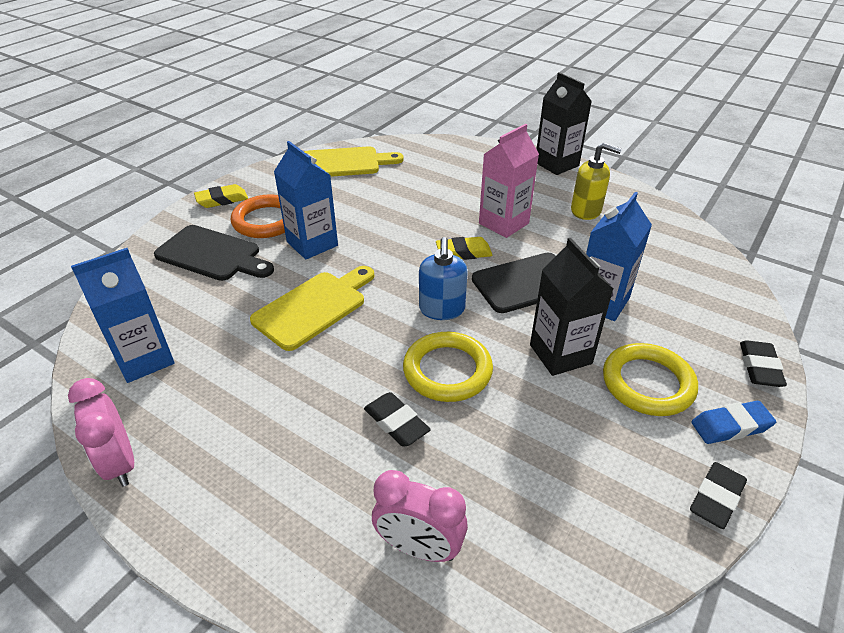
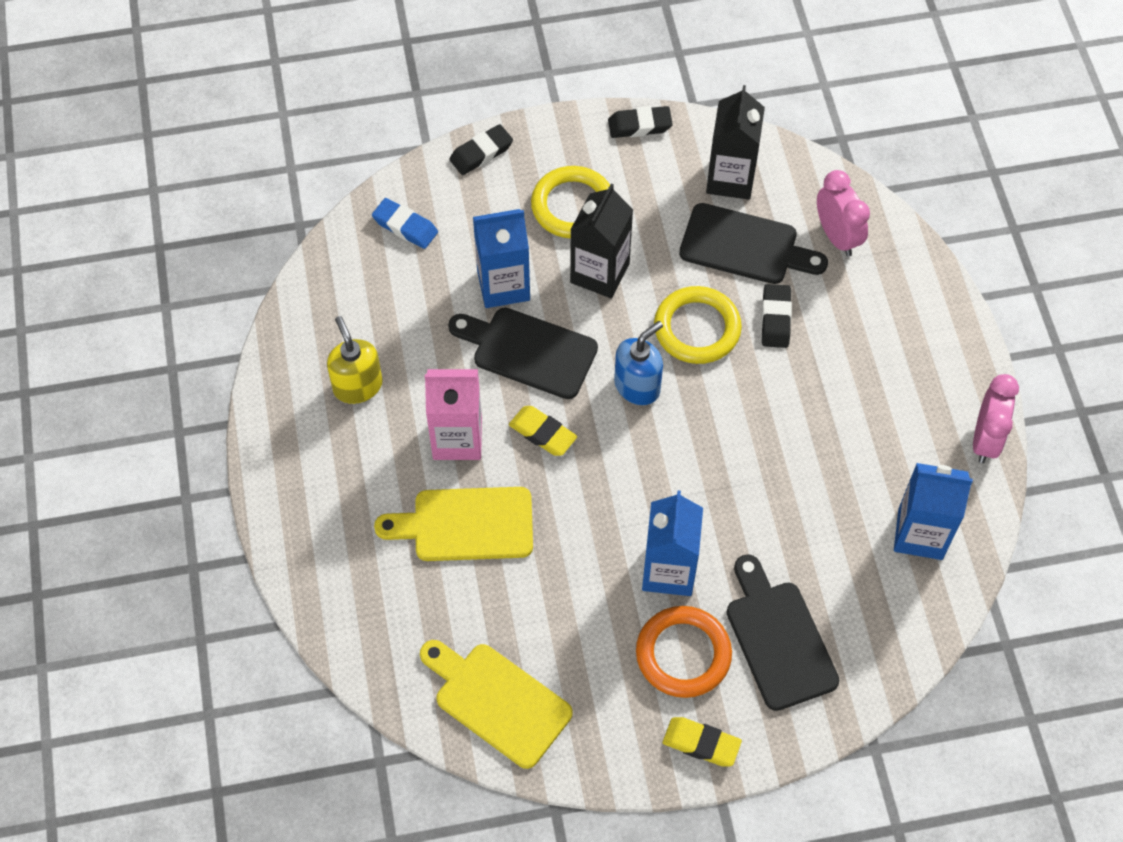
camera: 135 degrees left, 20 degrees up
(314, 307) = (740, 479): yellow cutting board -> yellow cutting board (465, 524)
(488, 463) = (745, 246): none -> black cutting board
(556, 164) = (274, 478): black carton -> black carton (730, 179)
(730, 426) = (566, 144): blue eraser -> blue eraser (405, 226)

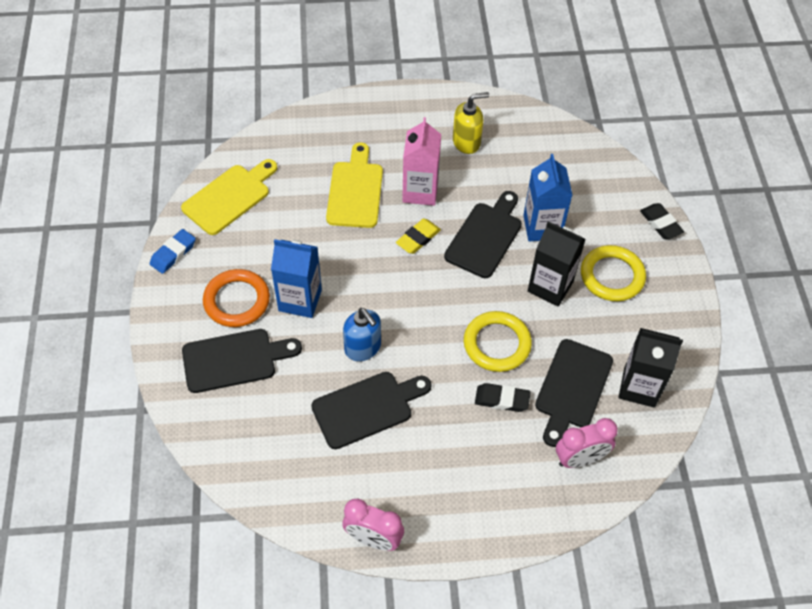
camera: 95 degrees right, 5 degrees down
(405, 226) = (594, 175): blue eraser -> blue eraser (173, 253)
(637, 386) = (450, 299): blue soap dispenser -> blue soap dispenser (363, 348)
(639, 125) = (691, 329): black eraser -> none
(701, 743) = (171, 303): yellow eraser -> none
(817, 466) = (367, 408): none -> black cutting board
(920, 534) = (298, 471): blue carton -> none

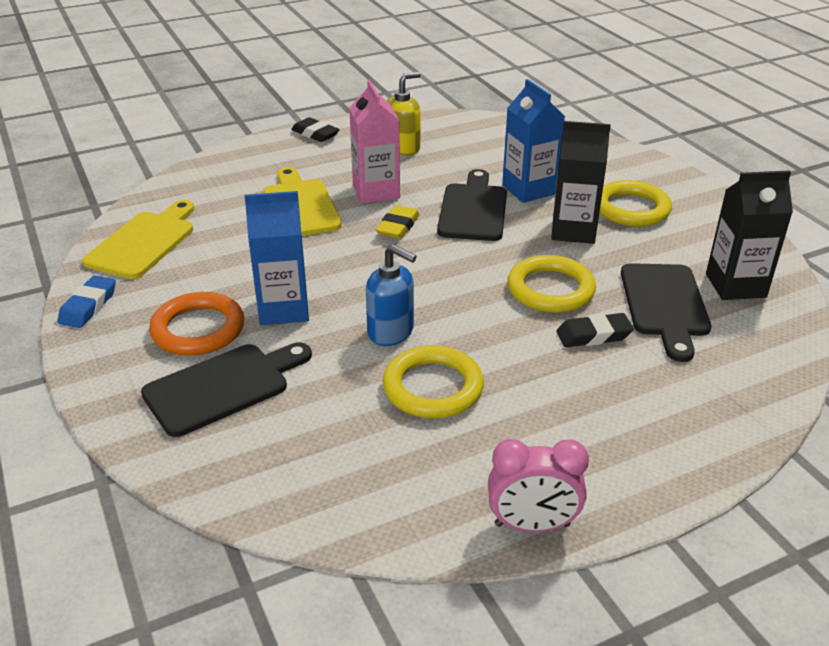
camera: 20 degrees left, 20 degrees down
(367, 408) = (433, 387): black cutting board -> yellow ring
(580, 459) = (726, 364): pink clock -> none
(660, 224) = (646, 163): black eraser -> black eraser (315, 134)

